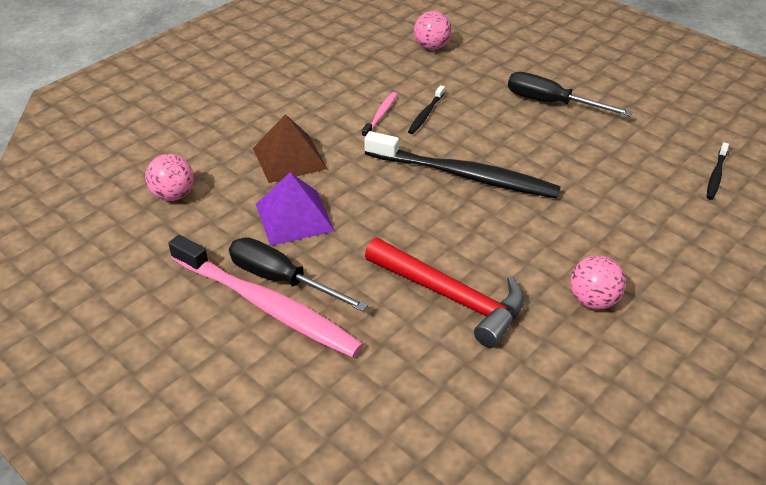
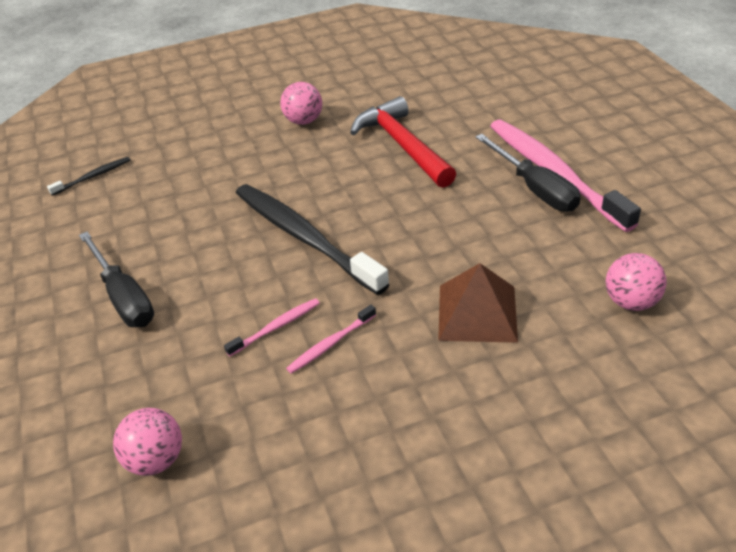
camera: 150 degrees left, 0 degrees up
(294, 217) = (500, 240): purple pyramid -> none
(425, 114) = (276, 327): black toothbrush -> pink toothbrush

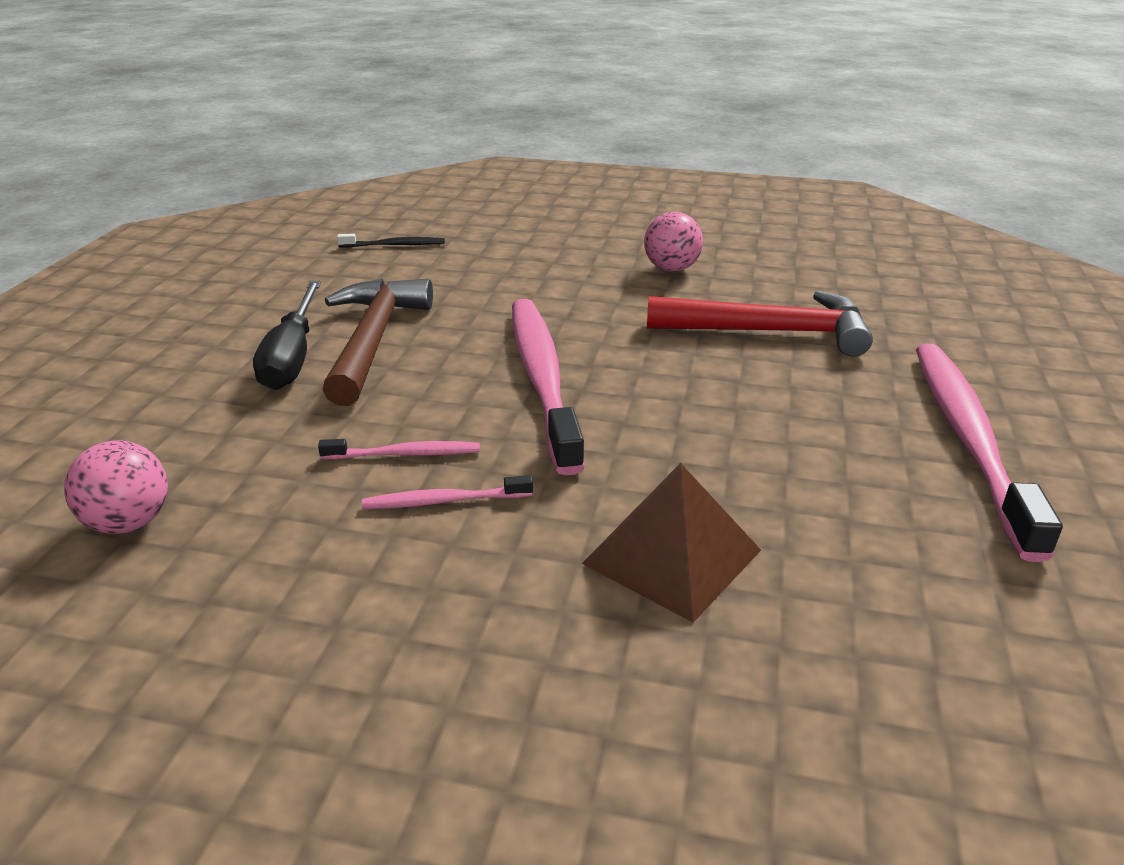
camera: 30 degrees right, 10 degrees down
(166, 259) = (373, 340): none -> brown hammer
(304, 237) = (542, 378): black toothbrush -> pink toothbrush
(402, 145) = (770, 332): red hammer -> red hammer turned 90 degrees clockwise
(534, 189) = (917, 446): black screwdriver -> none
(630, 302) = (939, 659): pink ball -> none

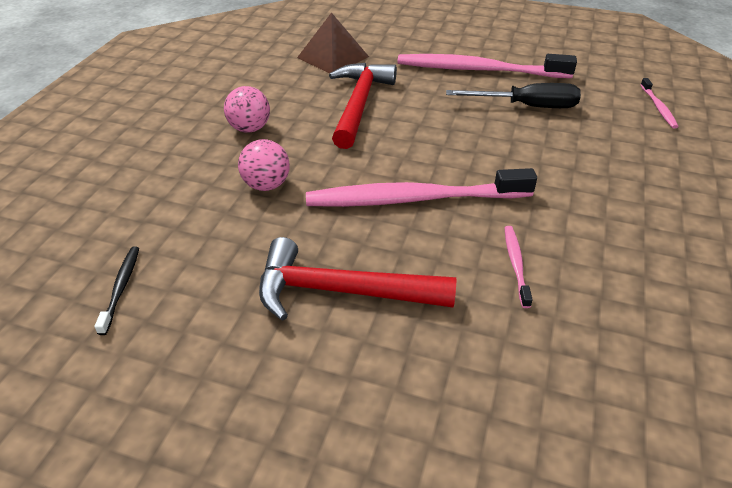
camera: 85 degrees left, 10 degrees up
(129, 523) = (629, 414): pink ball -> pink ball (266, 185)
(292, 357) = (366, 345): black screwdriver -> black screwdriver (527, 106)
(373, 340) = (341, 291): brown hammer -> red hammer
(443, 501) = (565, 245): pink toothbrush -> pink toothbrush (658, 107)
(671, 556) = (594, 165): brown pyramid -> brown pyramid (333, 57)

